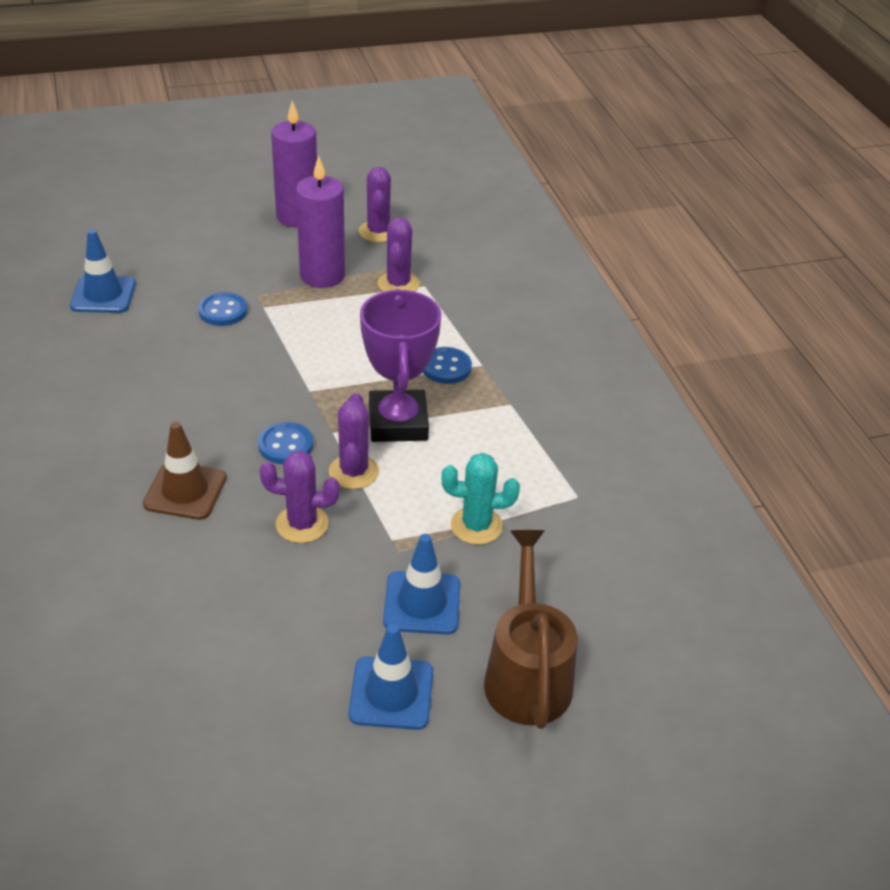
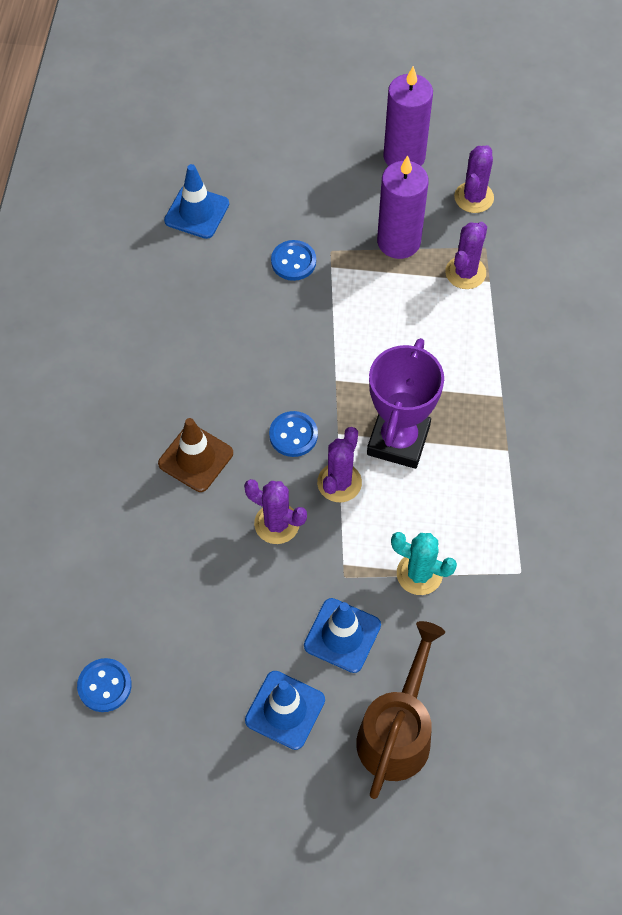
camera: 25 degrees right, 20 degrees up
(446, 367) = (467, 389): blue button -> blue button (104, 686)

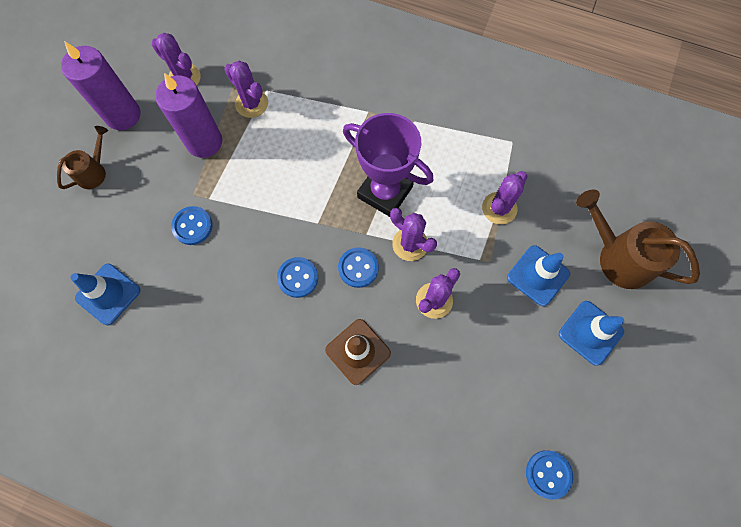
camera: 75 degrees left, 10 degrees up
(264, 378) = (298, 278): none -> blue button
(328, 154) = (94, 171): none -> brown watering can
(419, 574) = (499, 208): turquoise cactus -> purple cactus

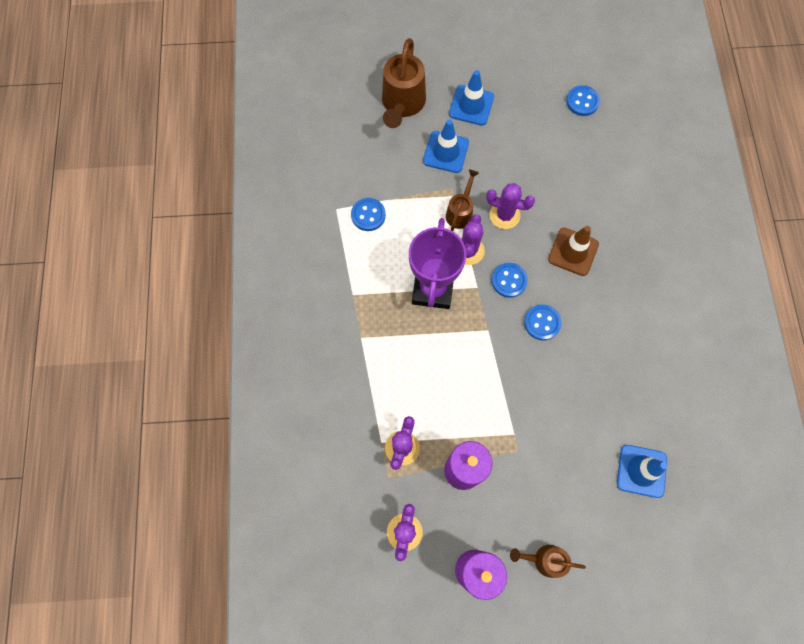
camera: 115 degrees left, 0 degrees up
(192, 226) = (546, 433): blue button -> blue button (368, 215)
(457, 257) = (460, 212): none -> brown watering can
(499, 208) = (403, 197): purple cactus -> none

